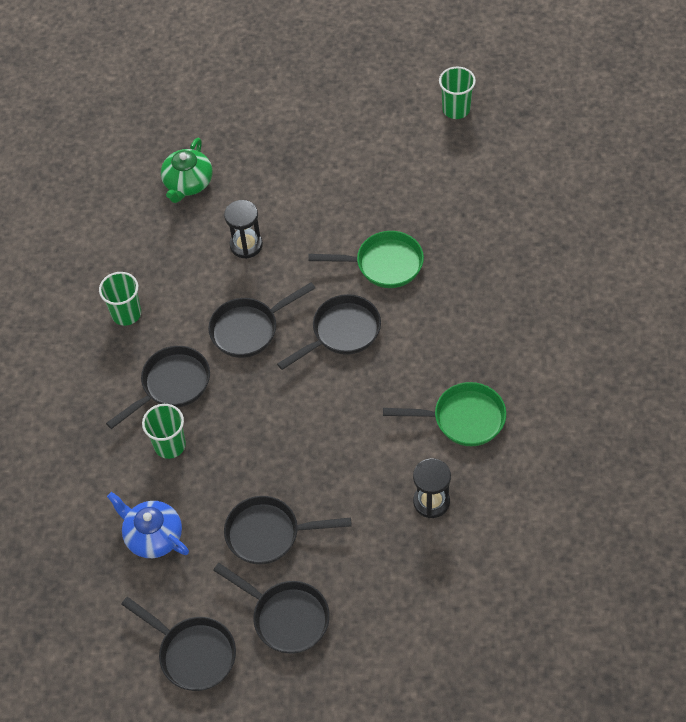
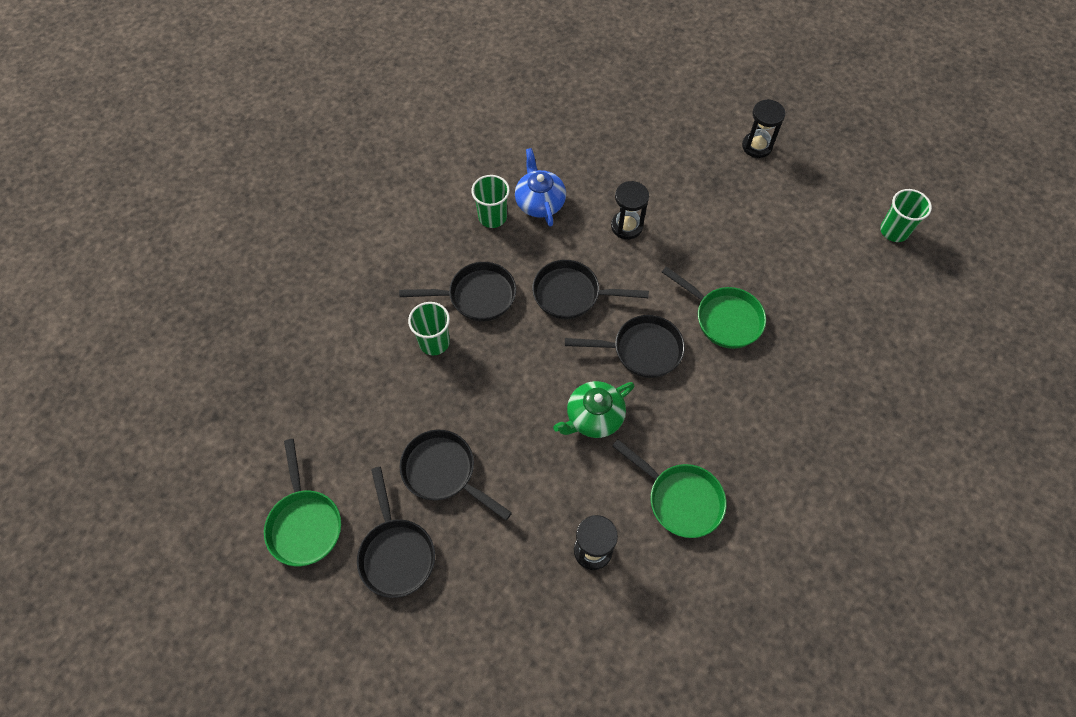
camera: 35 degrees right, 5 degrees up
(153, 536) = (360, 404): blue teapot -> blue teapot (540, 202)
(188, 183) = (624, 149): green teapot -> green teapot (593, 417)
(193, 653) = (304, 523): black pan -> green pan
(296, 110) = (757, 146): none -> black hourglass

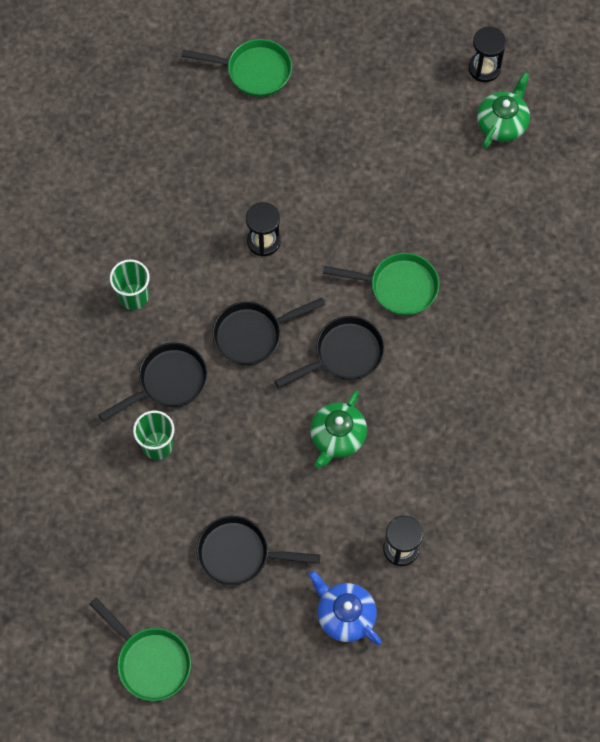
camera: 30 degrees left, 5 degrees up
(396, 553) = (243, 641): black pan -> none
(540, 202) = (168, 258): blue teapot -> blue teapot (345, 615)
(680, 499) = (447, 468): green pan -> green pan (253, 71)
(757, 146) = (337, 95): black hourglass -> black hourglass (484, 68)
(894, 231) = (502, 123): green cup -> green teapot

